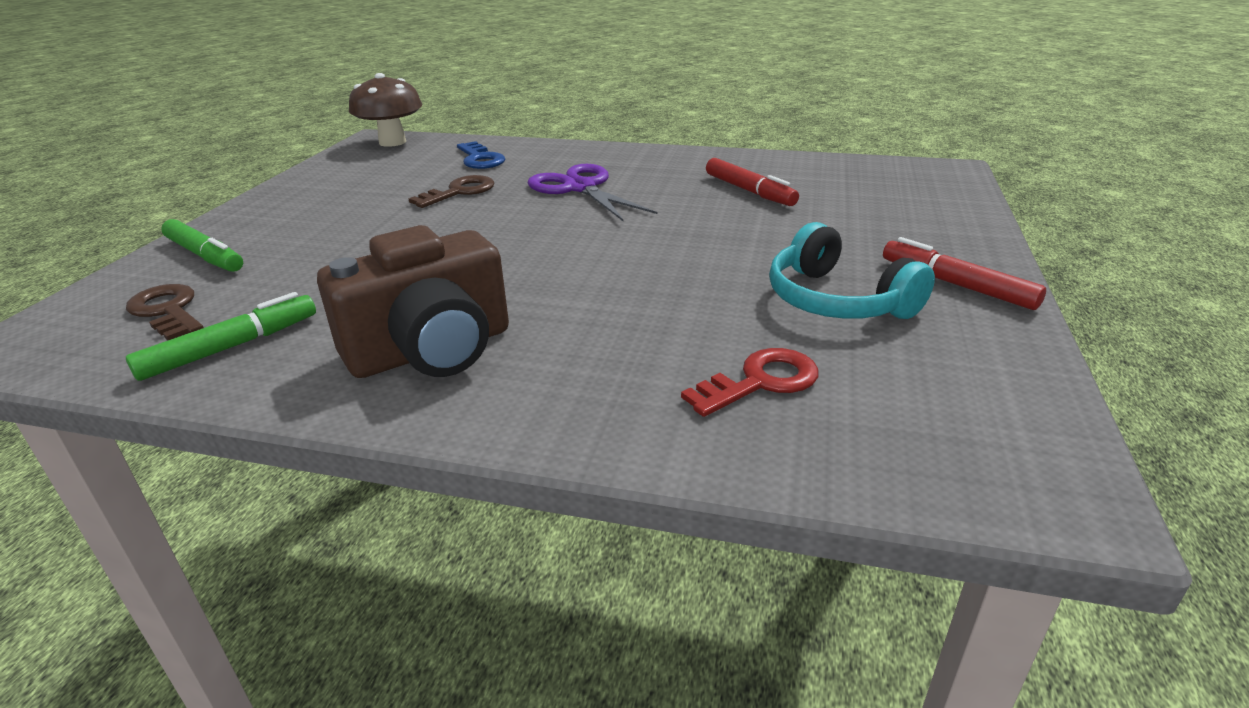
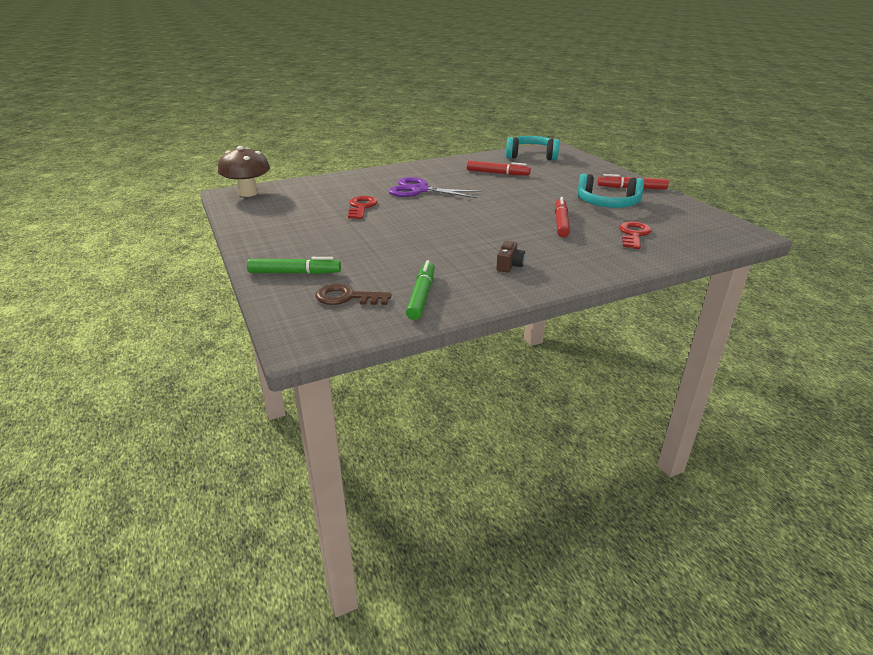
camera: 40 degrees left, 0 degrees up
(432, 350) = (509, 265): brown camera -> brown camera, size x0.40
(459, 192) = (361, 207): brown key -> red key
(480, 159) = (331, 189): blue key -> none
(672, 307) = (561, 223): none -> red marker
(871, 175) = (531, 156): none -> turquoise headphones

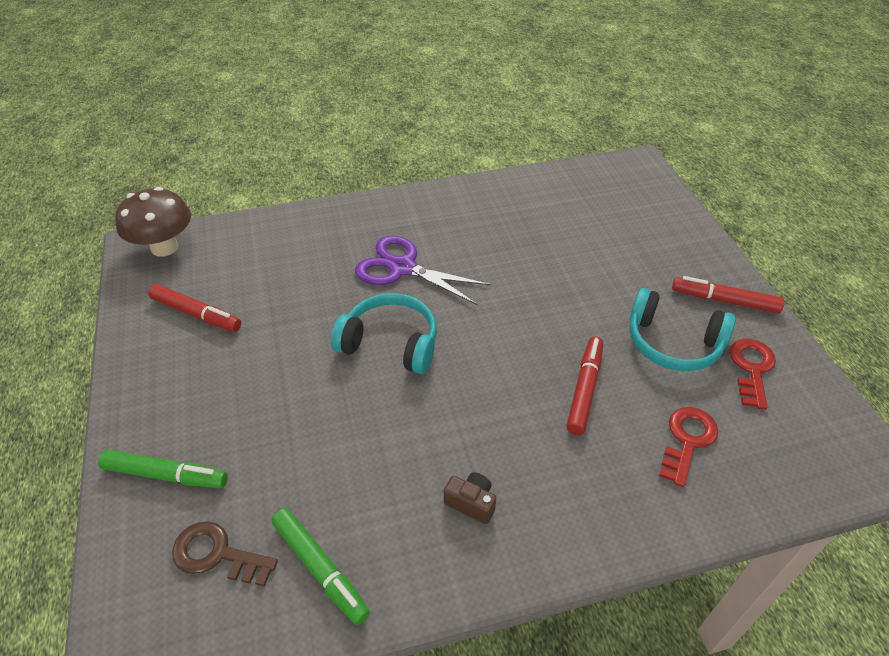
camera: 10 degrees right, 15 degrees up
(361, 207) = (307, 306): red key -> red key (751, 369)
(421, 296) = (320, 568): green marker -> green marker turned 120 degrees clockwise
(497, 173) = (530, 232): red marker -> red marker (196, 314)
(509, 265) = (471, 503): brown camera -> brown camera turned 90 degrees counterclockwise
(531, 156) = (596, 186): turquoise headphones -> turquoise headphones (390, 343)

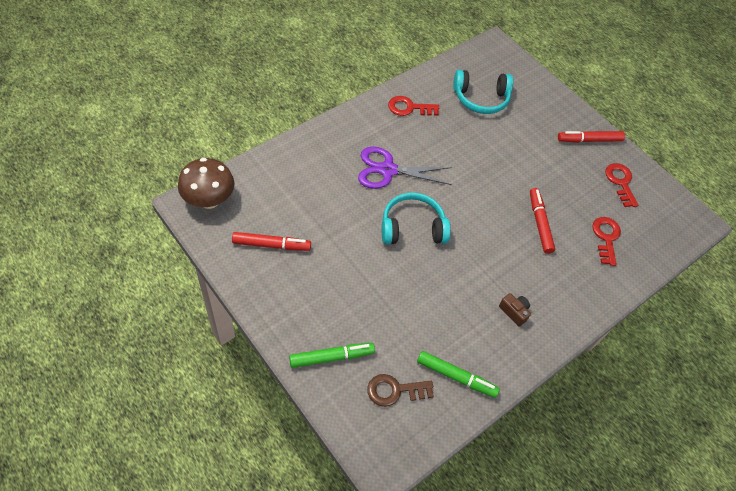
camera: 30 degrees left, 10 degrees up
(471, 503) = (514, 312): brown camera -> brown camera turned 45 degrees clockwise
(477, 207) = (409, 108): none -> red key
(673, 343) = (573, 178): turquoise headphones -> turquoise headphones (481, 99)

